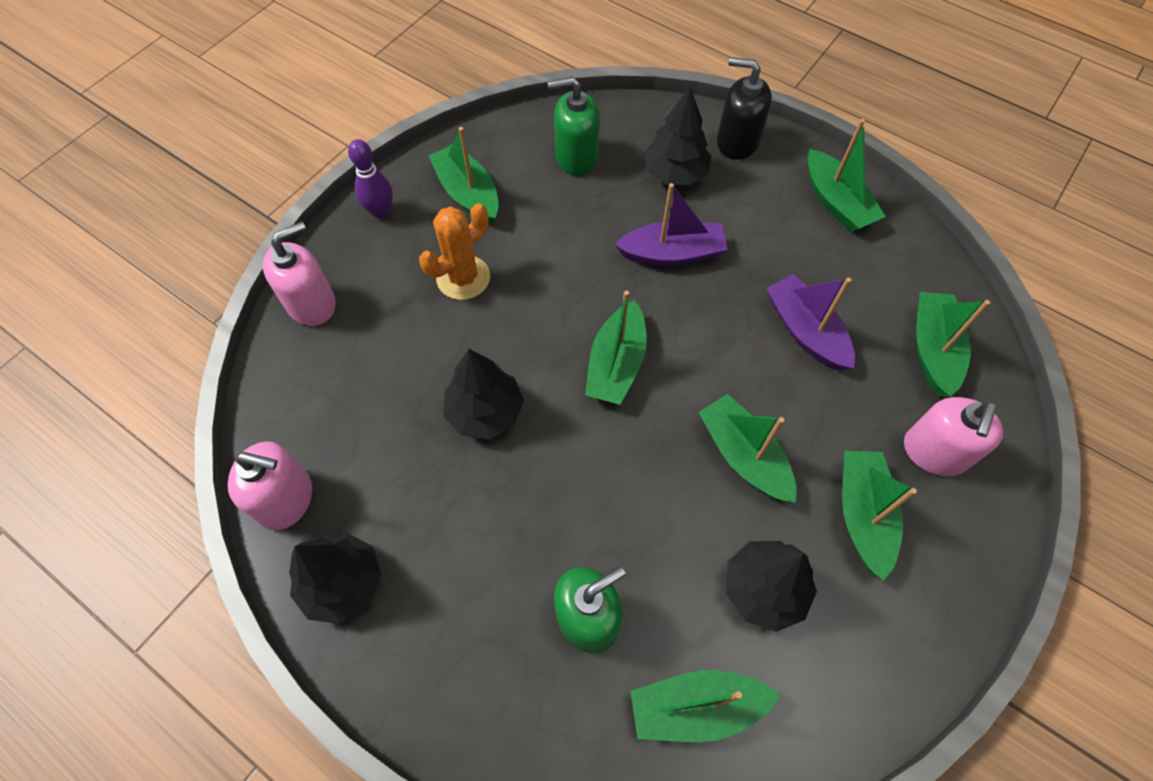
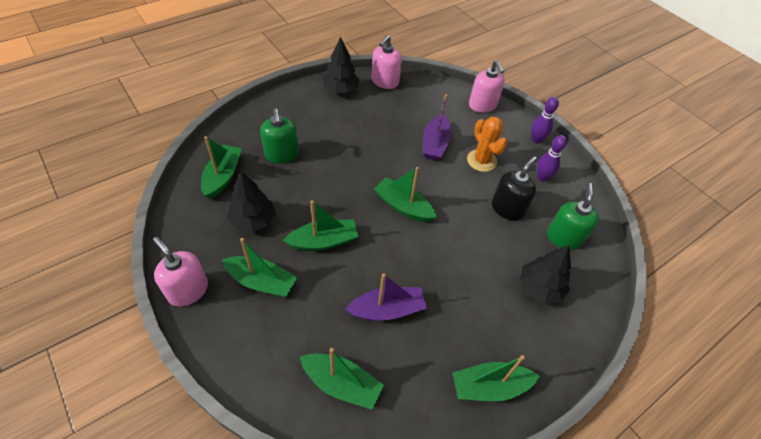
camera: 105 degrees right, 10 degrees down
(468, 194) = (542, 177): green boat -> purple bowling pin
(485, 411) = (398, 148): black tree -> none
(672, 253) = (471, 260): purple boat -> purple boat (435, 144)
(737, 142) = (564, 342): black soap dispenser -> black soap dispenser (507, 208)
(934, 452) = (274, 341): pink soap dispenser -> pink soap dispenser (188, 290)

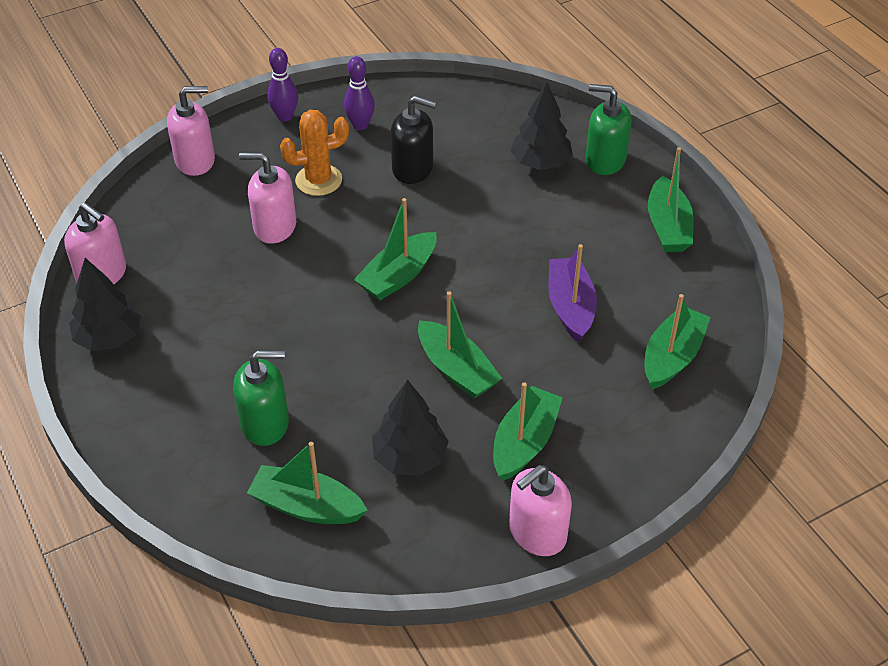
camera: 80 degrees left, 5 degrees down
(323, 241) = (456, 370): green boat -> green boat turned 150 degrees clockwise
(435, 144) = (274, 227): purple boat -> pink soap dispenser
(507, 208) = (413, 169): black soap dispenser -> black soap dispenser turned 150 degrees clockwise
(564, 237) = (465, 126): green soap dispenser -> green soap dispenser (605, 160)

